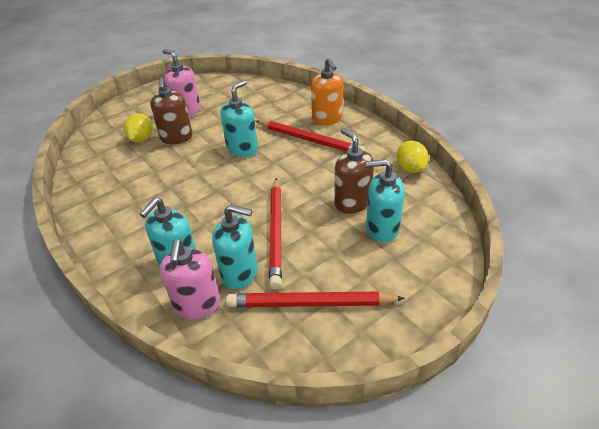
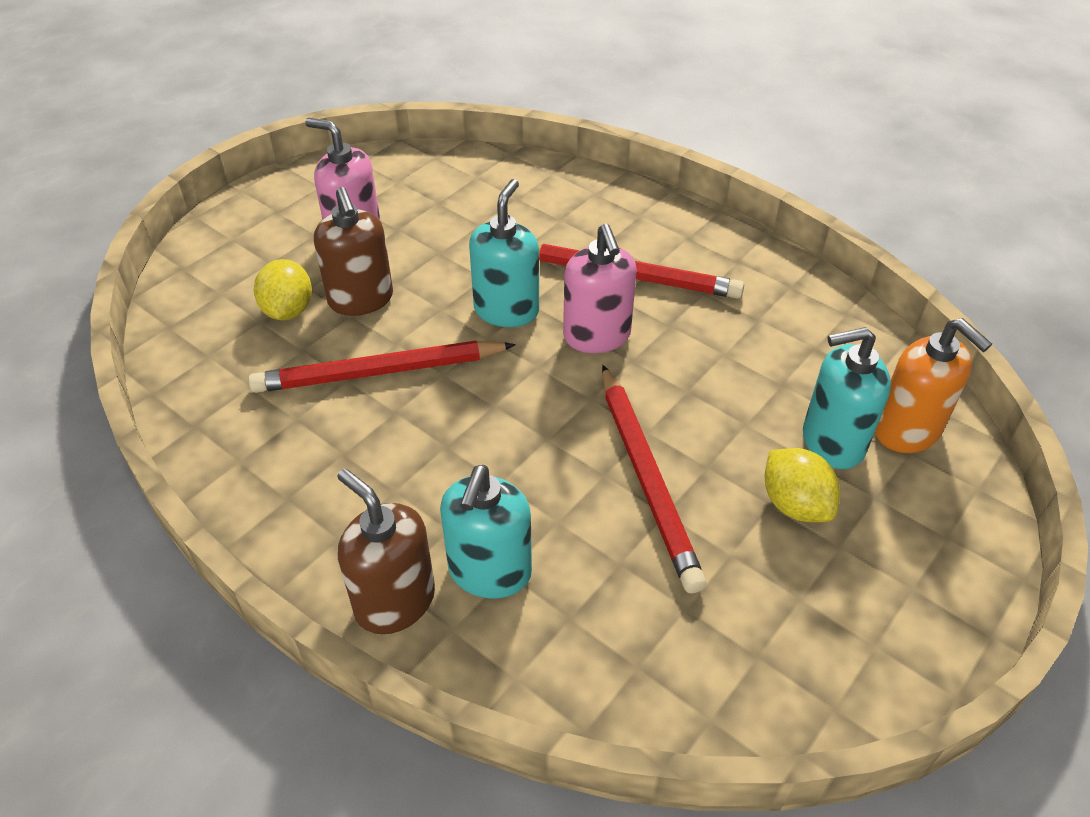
camera: 15 degrees left, 5 degrees up
(197, 305) = (563, 650): pink soap dispenser -> pink soap dispenser (597, 336)
(240, 273) = (615, 572): turquoise soap dispenser -> none
(310, 303) = (767, 610): red pencil -> red pencil (379, 372)
(327, 119) = (642, 227): orange soap dispenser -> orange soap dispenser (907, 431)
(352, 203) = (760, 398): brown soap dispenser -> brown soap dispenser (394, 601)
(410, 168) = (834, 314): yellow lemon -> yellow lemon (794, 504)

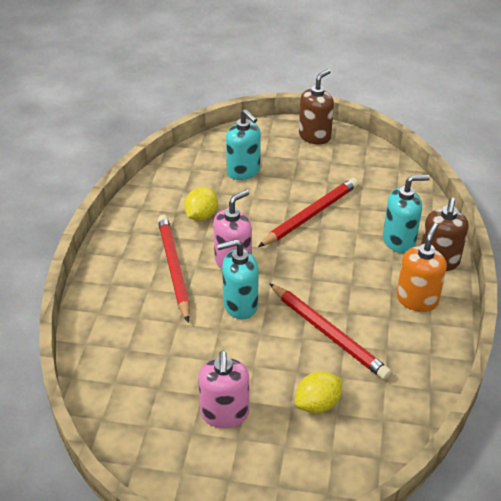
camera: 120 degrees left, 5 degrees down
(361, 299) = (281, 374): brown soap dispenser -> brown soap dispenser (315, 136)
(794, 504) = (287, 173): yellow lemon -> yellow lemon (201, 216)
(907, 431) = (219, 154): orange soap dispenser -> orange soap dispenser (417, 299)

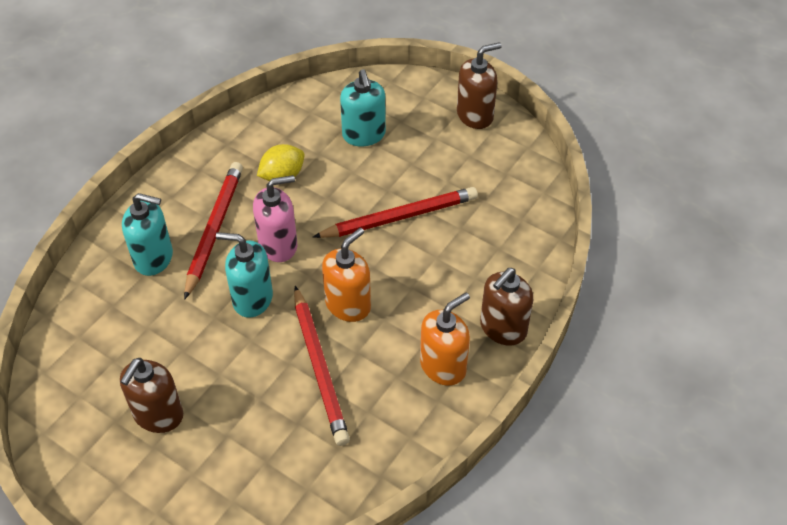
camera: 25 degrees right, 10 degrees up
(225, 414) = (158, 415): pink soap dispenser -> brown soap dispenser
(317, 284) = (348, 305): none -> orange soap dispenser
(317, 404) = (254, 443): yellow lemon -> none
(399, 241) = (476, 286): turquoise soap dispenser -> turquoise soap dispenser (154, 258)

